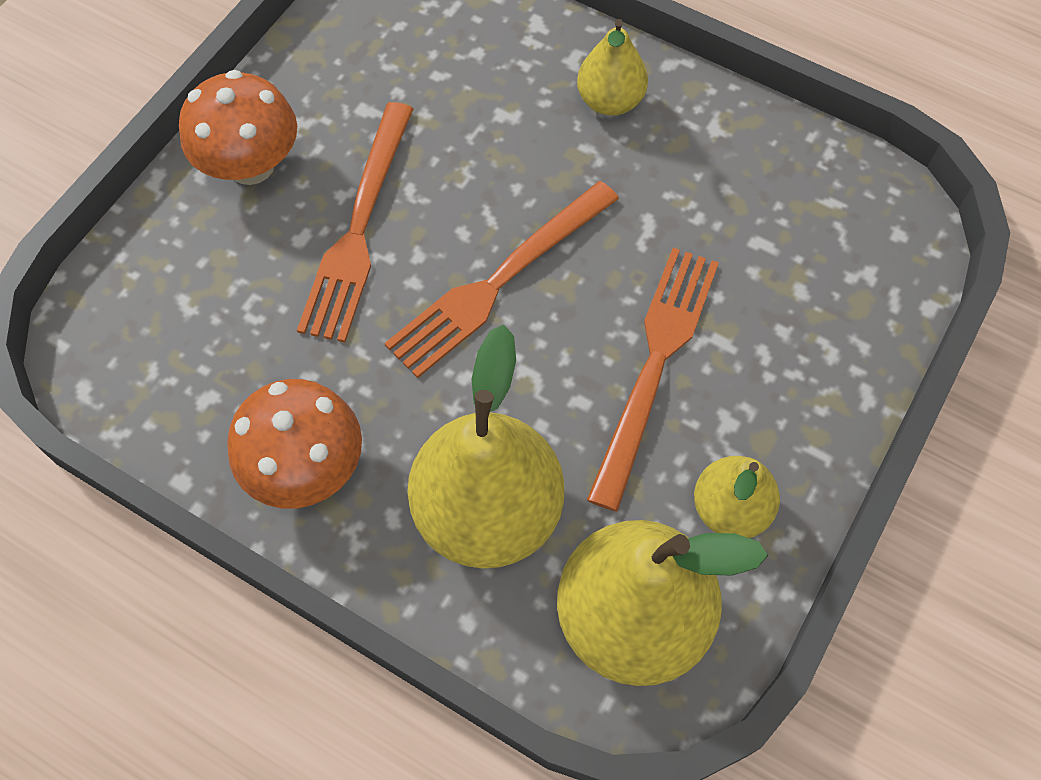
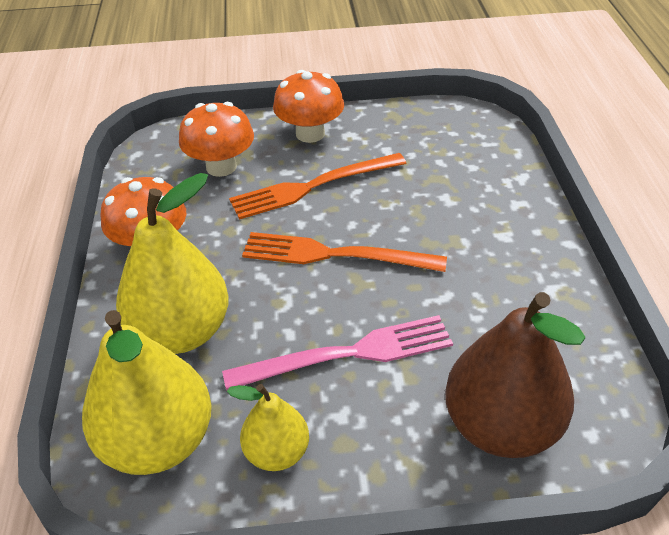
camera: 55 degrees right, 20 degrees down
(219, 303) = (221, 167): none -> orange mushroom
(610, 101) = (509, 233): yellow pear -> none
(655, 364) = (348, 354): orange fork -> pink fork
(840, 296) = (501, 426): none -> brown pear

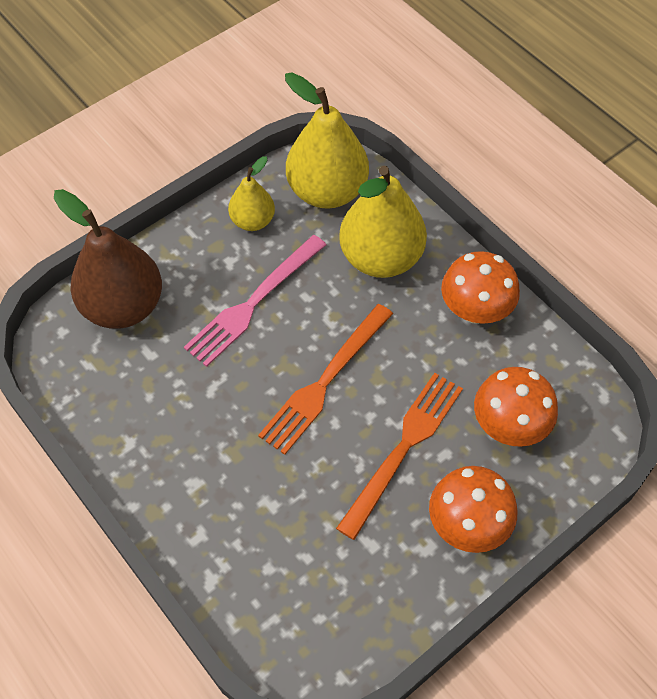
camera: 145 degrees right, 15 degrees up
(335, 255) = (325, 381): orange fork -> orange fork turned 150 degrees clockwise

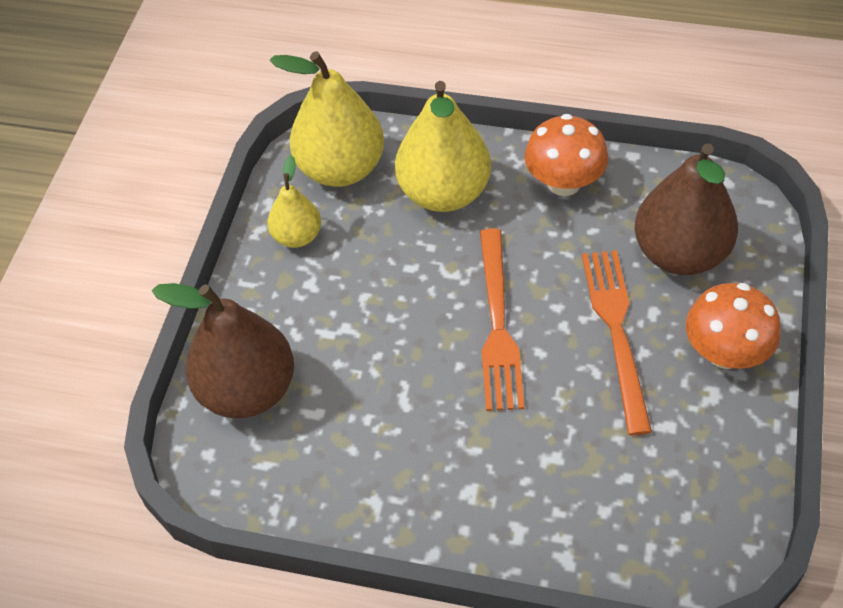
camera: 35 degrees left, 5 degrees down
(253, 303) = (368, 304): pink fork -> none
(509, 425) = (680, 253): orange mushroom -> brown pear

